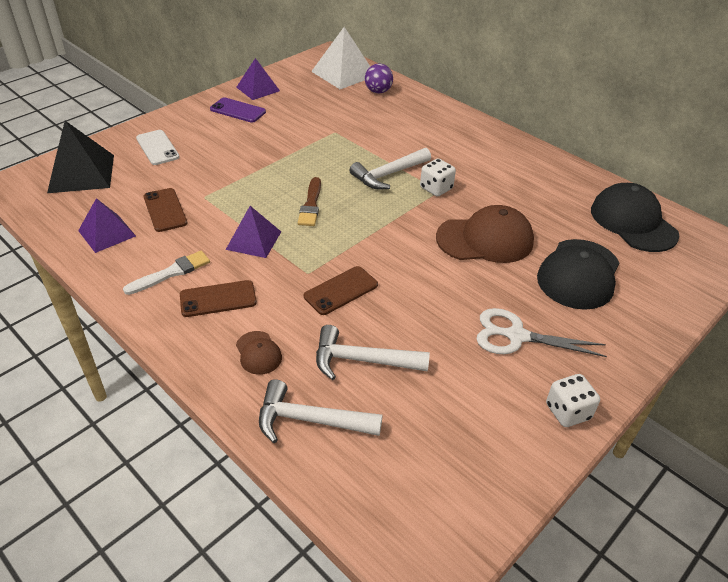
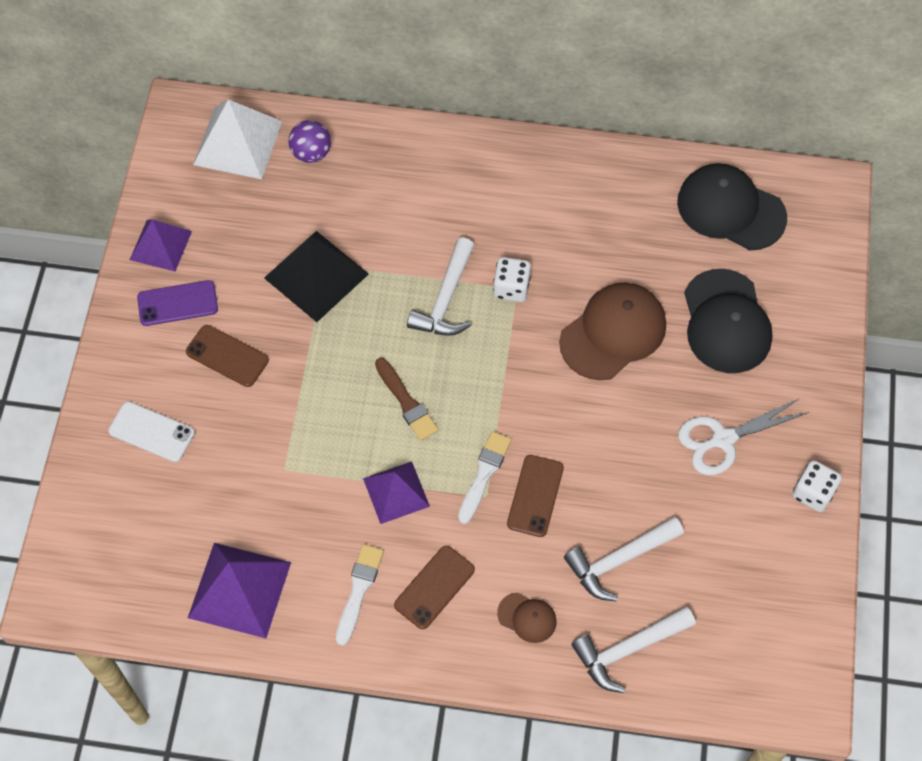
camera: 35 degrees left, 20 degrees up
(81, 173) = (111, 531): black pyramid -> black pyramid (316, 276)
(107, 233) = (239, 590): purple pyramid -> purple pyramid, size x1.52
(165, 210) = (264, 517): brown phone -> brown phone (227, 356)
(319, 261) = (484, 474): none -> white brush

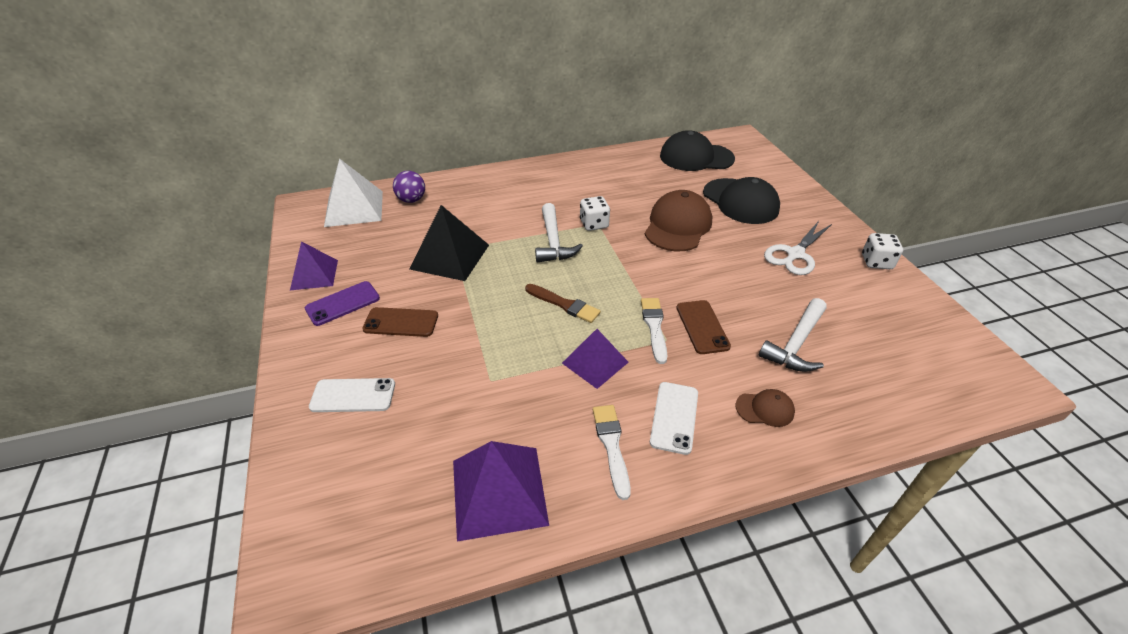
camera: 25 degrees left, 20 degrees down
(434, 587) = (674, 417): brown phone -> white phone
(627, 649) = (858, 400): white hammer -> none

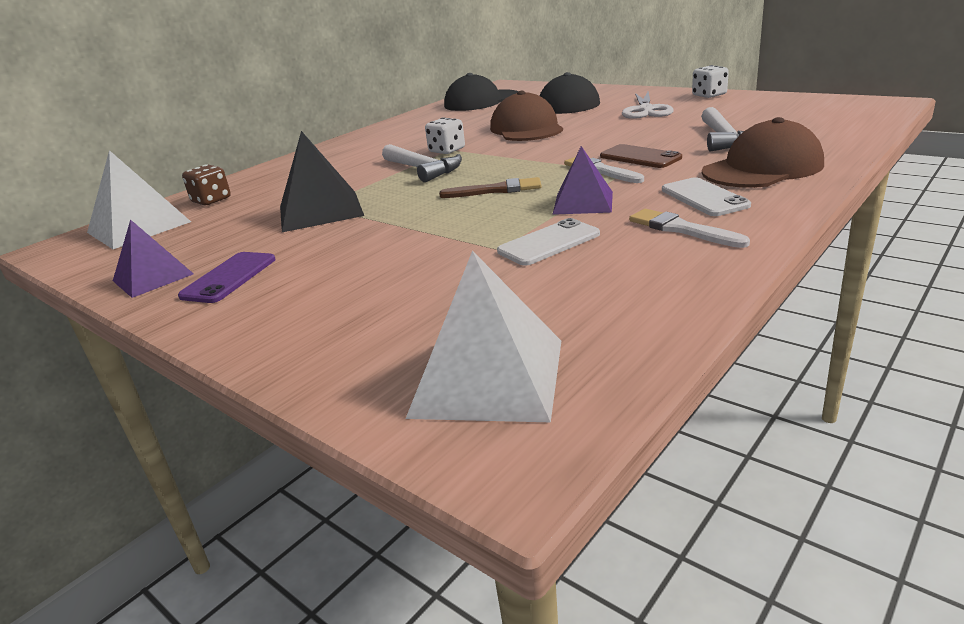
camera: 30 degrees left, 15 degrees down
(352, 508) = (488, 377): none -> white pyramid
(353, 395) = (351, 318): white phone -> white phone (549, 243)
(401, 322) = (330, 260): brown phone -> none
(412, 200) = (211, 200): purple ball -> brown dice
(499, 492) = (630, 294): purple pyramid -> none
(765, 409) = (762, 168): brown cap -> brown cap, size x2.07

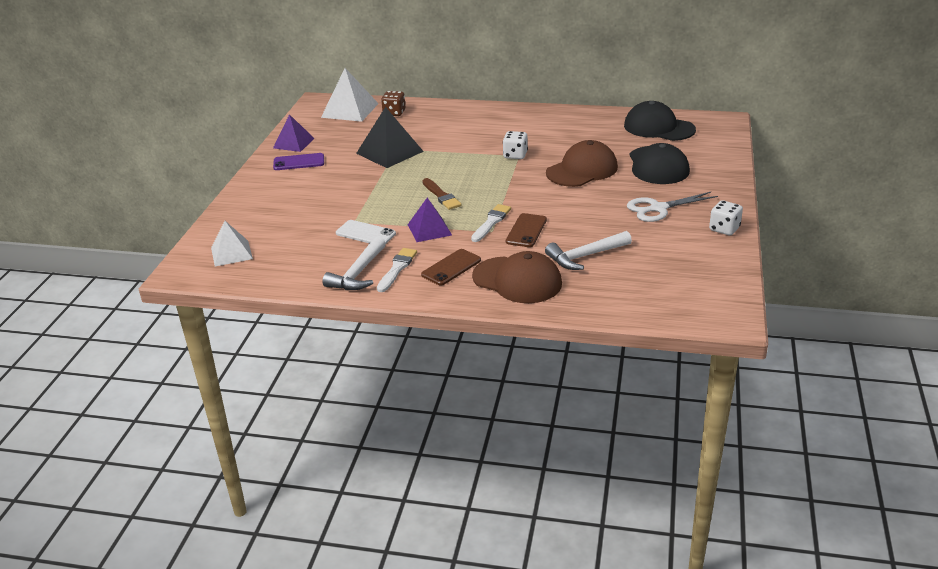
camera: 60 degrees right, 5 degrees up
(423, 169) = (472, 159): white hammer -> white hammer (358, 273)
(488, 377) = (231, 253): white pyramid -> white pyramid, size x0.66
(704, 198) = (451, 267): white phone -> brown phone

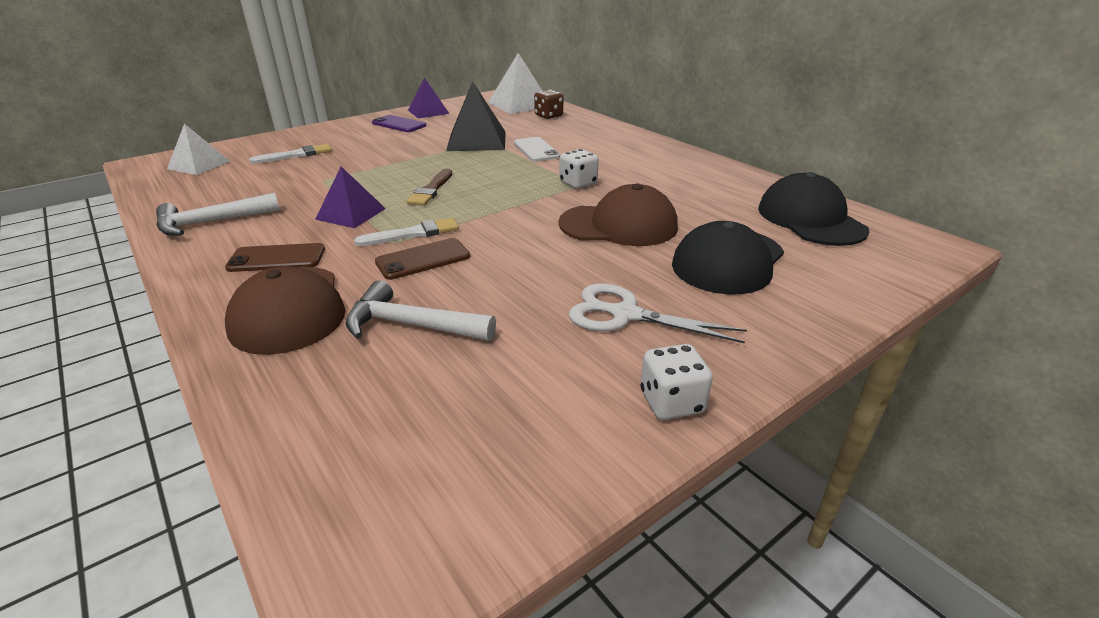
camera: 40 degrees right, 0 degrees up
(365, 233) = (302, 193): white phone -> white phone (536, 150)
(397, 269) = (242, 234): white brush -> white brush (296, 155)

